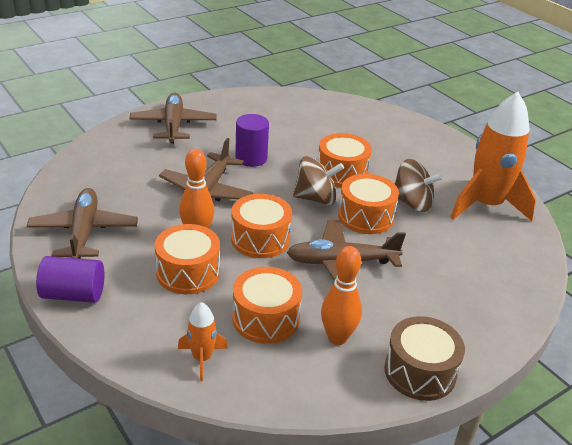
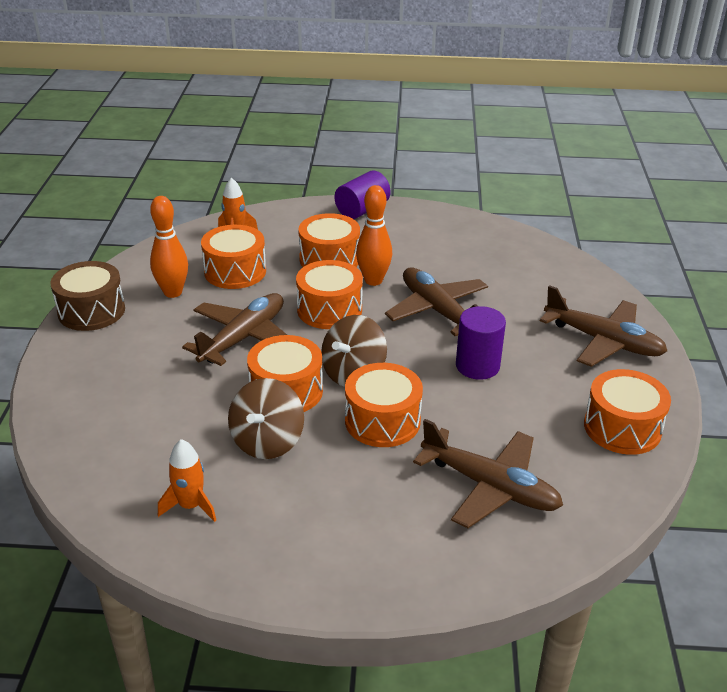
camera: 130 degrees right, 0 degrees up
(84, 232) = (437, 233): brown plane -> brown plane (490, 487)
(251, 105) = (622, 428): none -> orange drum
(412, 203) = (267, 441): brown spinning top -> brown spinning top turned 45 degrees counterclockwise
(486, 205) = (190, 506): orange rocket -> orange rocket, size x0.46

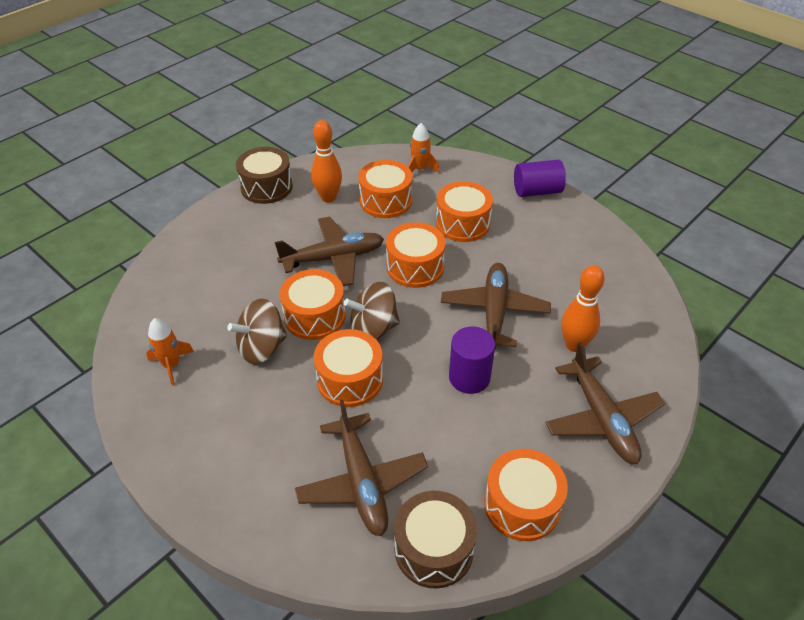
camera: 40 degrees right, 10 degrees up
(373, 280) = (475, 259): orange bowling pin -> orange bowling pin (574, 345)
(601, 495) = (434, 549): none -> brown drum

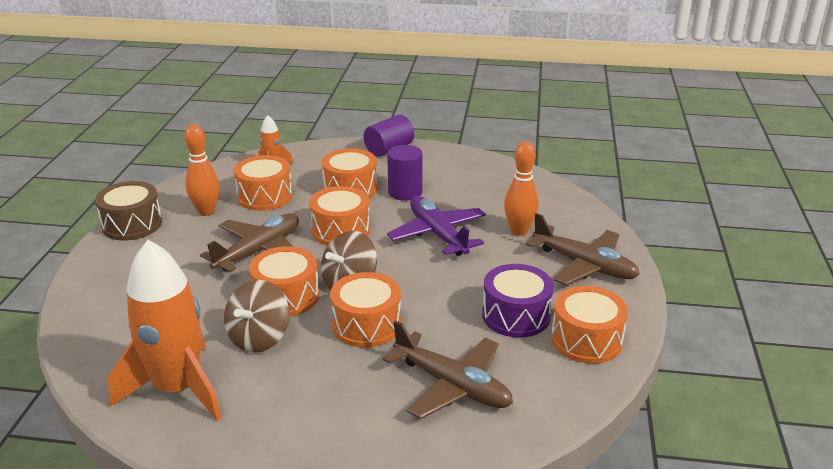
camera: 35 degrees left, 15 degrees down
(171, 365) = (178, 389): orange rocket -> orange rocket, size x2.17
(434, 549) = (554, 398): brown drum -> none
(469, 377) = (463, 282): purple cylinder -> purple cylinder (405, 192)
(482, 440) = (516, 316): none -> purple drum
(494, 311) = (438, 234): brown plane -> purple plane

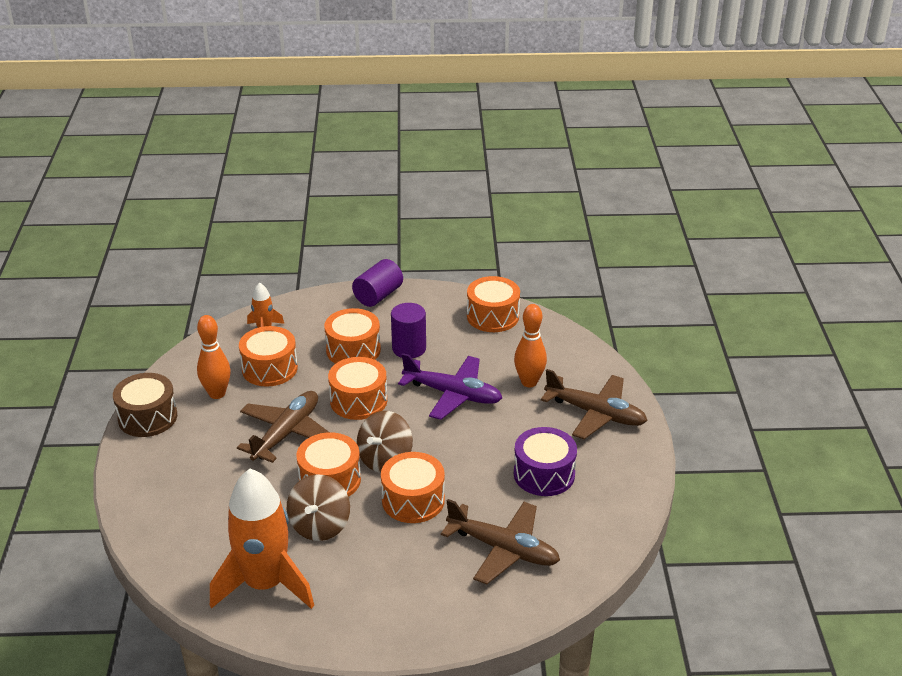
camera: 10 degrees left, 5 degrees up
(438, 234) = (453, 394): purple plane -> purple plane turned 150 degrees clockwise
(586, 340) = (609, 491): orange drum -> orange drum (493, 316)

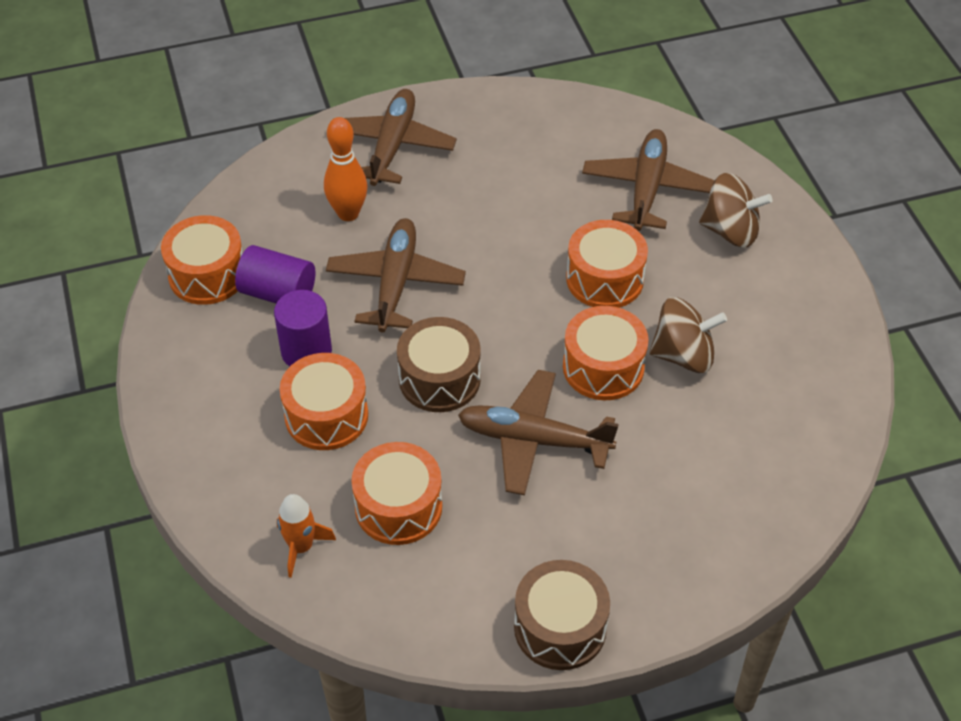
camera: 105 degrees left, 15 degrees up
(217, 394) = (477, 555): orange bowling pin -> none
(265, 584) = (795, 379): orange rocket -> none
(358, 401) = (439, 379): orange drum -> brown drum
(378, 295) = (178, 421): purple cylinder -> purple cylinder (278, 293)
(385, 459) = (545, 322): brown spinning top -> brown spinning top (730, 231)
(453, 394) = (396, 282): purple plane -> brown plane
(544, 474) = (515, 174): purple drum -> none

